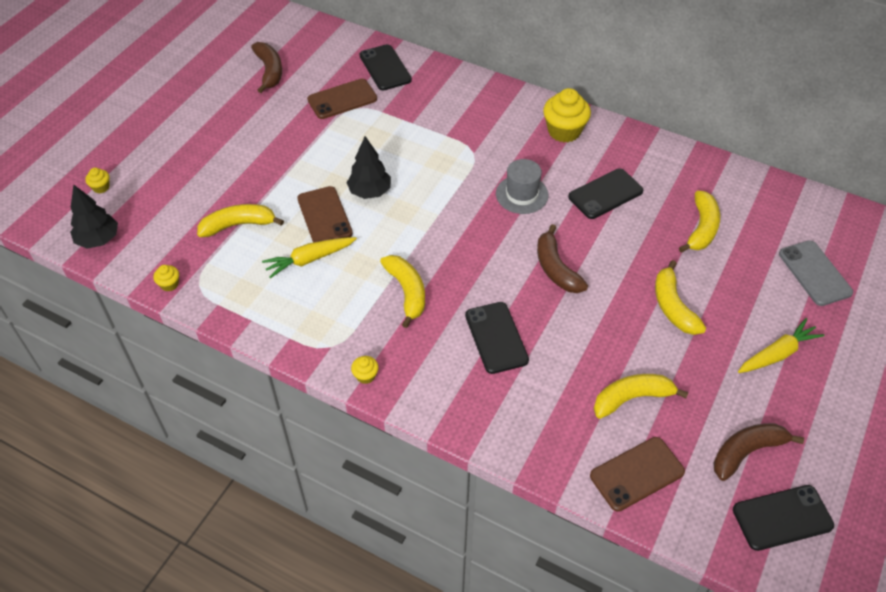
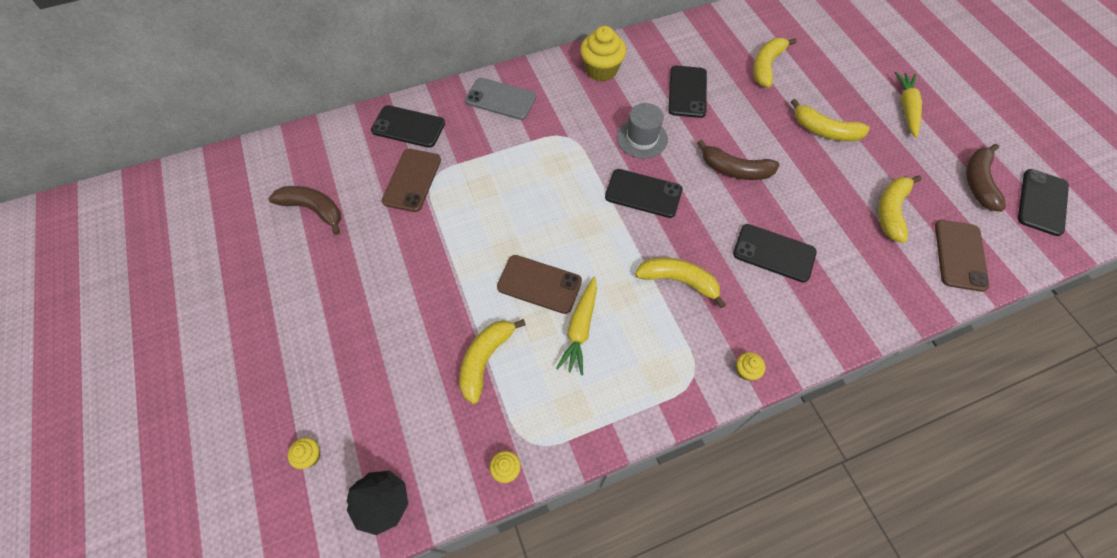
camera: 50 degrees left, 10 degrees up
(370, 192) = (543, 233): black tree -> none
(467, 226) = (643, 193): none -> black phone
(701, 228) = (766, 66): yellow banana -> yellow banana turned 120 degrees counterclockwise
(814, 273) = (852, 42): grey phone -> grey phone (500, 99)

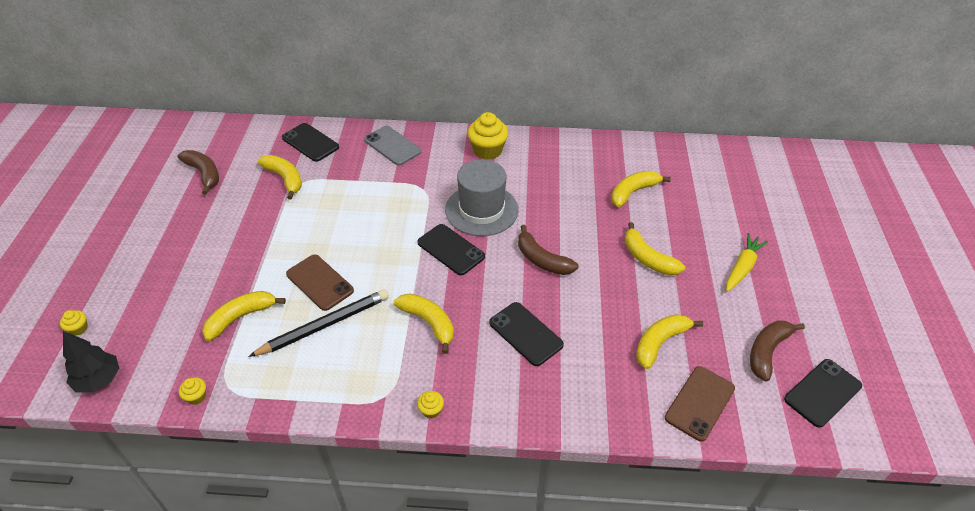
camera: 25 degrees right, 15 degrees down
(412, 180) = (285, 179): brown phone -> yellow banana
(580, 329) = (325, 325): yellow carrot -> black pencil
(642, 138) = (481, 210): grey hat -> grey hat, size x1.57
(687, 92) = (547, 189): black phone -> none

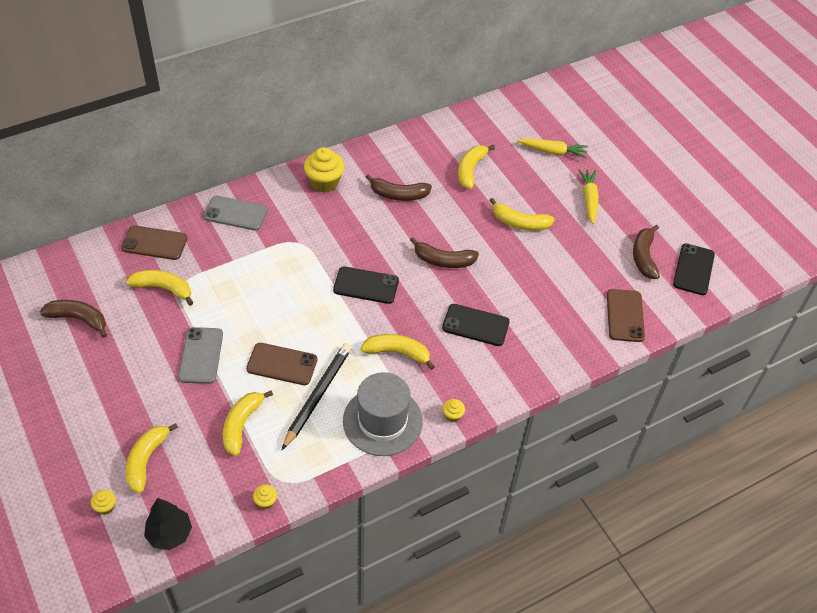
camera: 35 degrees left, 5 degrees up
(263, 243) = (201, 355): none -> grey phone
(310, 142) = (154, 243): black phone -> brown phone
(481, 210) = (363, 239): grey hat -> grey hat (382, 421)
(546, 186) = (398, 194): none -> brown banana
(660, 342) = (572, 285): yellow banana -> yellow banana (146, 460)
(733, 208) = (552, 151): none -> yellow carrot

